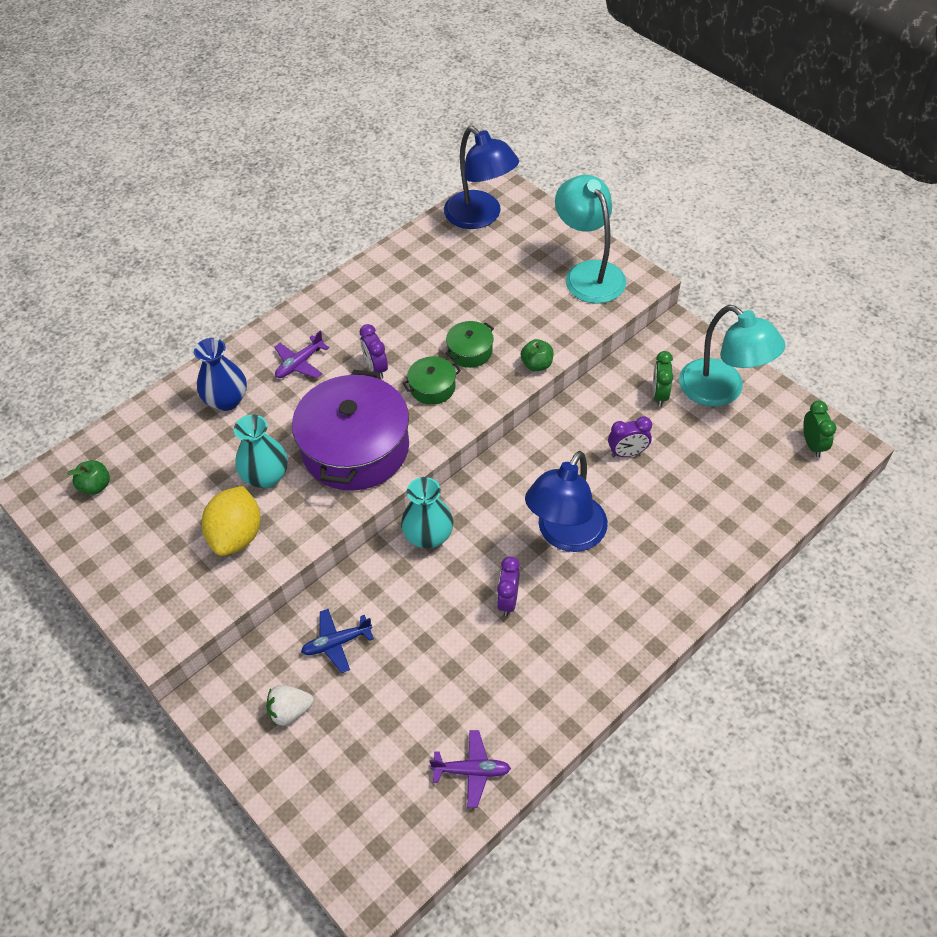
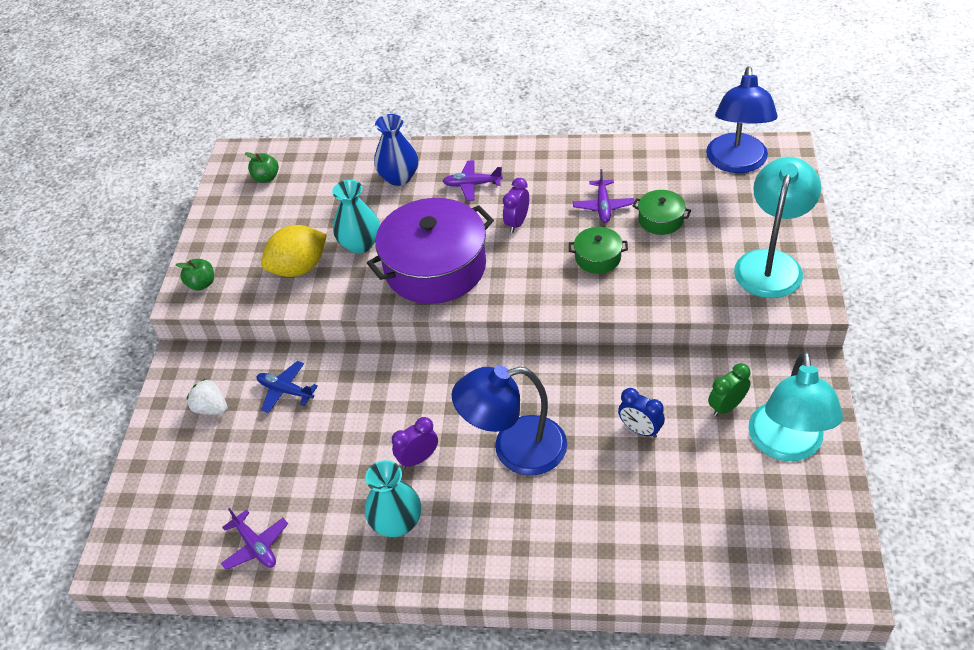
camera: 50 degrees right, 5 degrees down
(425, 311) = (603, 206): none -> purple plane
(428, 536) = (424, 370): turquoise vase -> turquoise vase (396, 522)
(432, 387) = (538, 264): green pot -> green pot (660, 220)
(537, 365) = (635, 303): green apple -> green apple (201, 284)
(627, 453) = (640, 430): purple clock -> blue clock
(812, 444) = (814, 554): green clock -> none

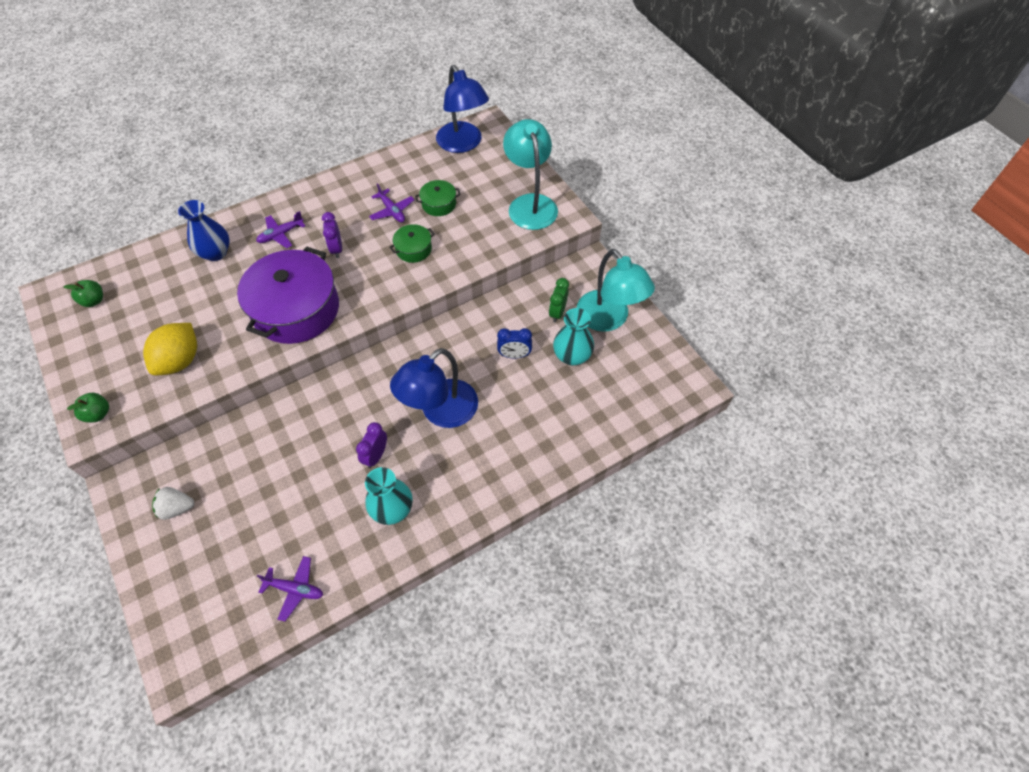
camera: 40 degrees left, 10 degrees up
(285, 391) = (233, 461): blue plane -> none
(360, 244) = (220, 318): turquoise vase -> turquoise vase (572, 356)

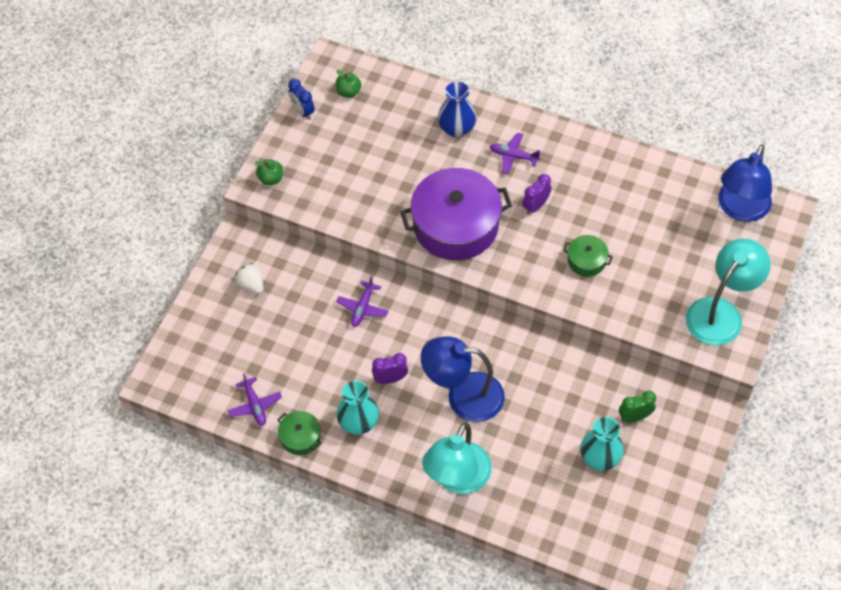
camera: 55 degrees right, 0 degrees up
(180, 360) = (349, 190): yellow lemon -> none
(392, 211) = (611, 214): purple plane -> purple plane (362, 308)
(439, 204) = (652, 242): green pot -> green pot (300, 437)
(514, 355) = (561, 413): blue clock -> blue clock (302, 111)
(608, 319) = (664, 462): turquoise lamp -> turquoise lamp (457, 479)

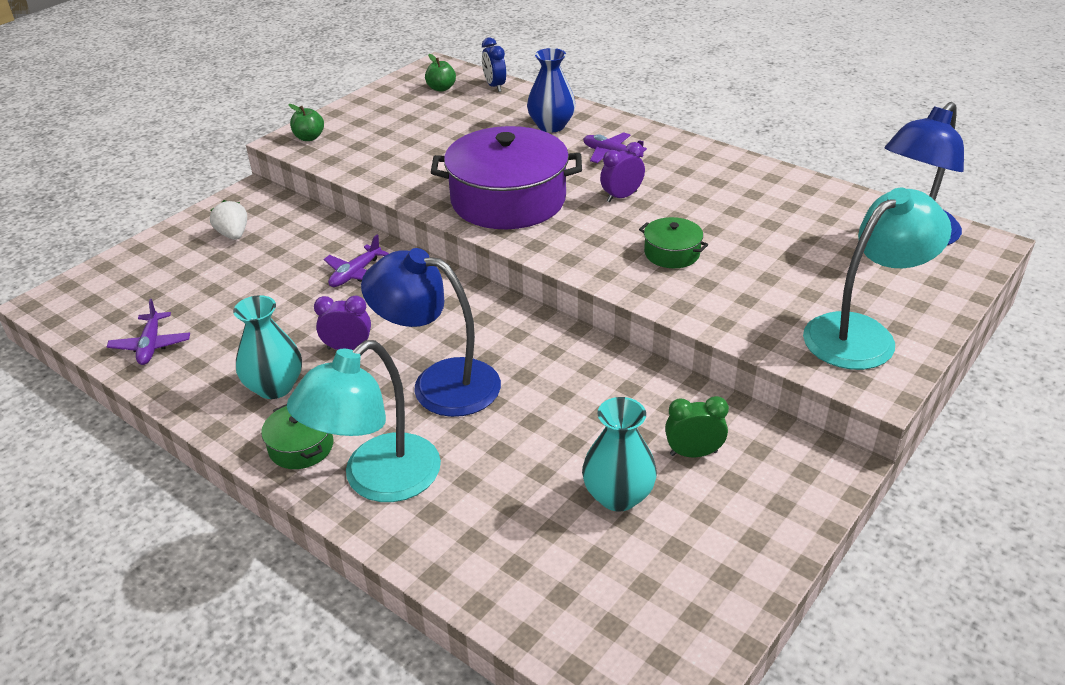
camera: 15 degrees right, 20 degrees down
(300, 437) = (185, 389): green pot -> green pot (301, 446)
(302, 111) = (380, 96): blue clock -> blue clock (494, 86)

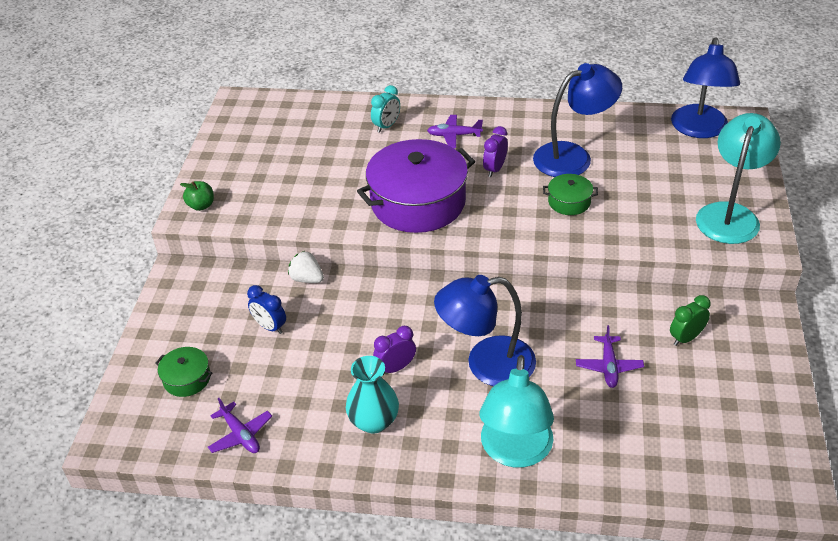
camera: 30 degrees left, 5 degrees up
(233, 235) = (204, 315): white strawberry -> white strawberry (307, 279)
(301, 446) = (440, 455): green pot -> green pot (187, 379)
(355, 274) = (339, 307): purple plane -> purple plane (608, 366)
(441, 88) = (264, 120): green apple -> none
(494, 86) = (306, 104): blue clock -> blue clock (270, 327)
(551, 126) = (386, 126): blue vase -> turquoise clock
(618, 496) = (669, 387): turquoise vase -> none
(723, 212) = (573, 156): none -> blue lamp

